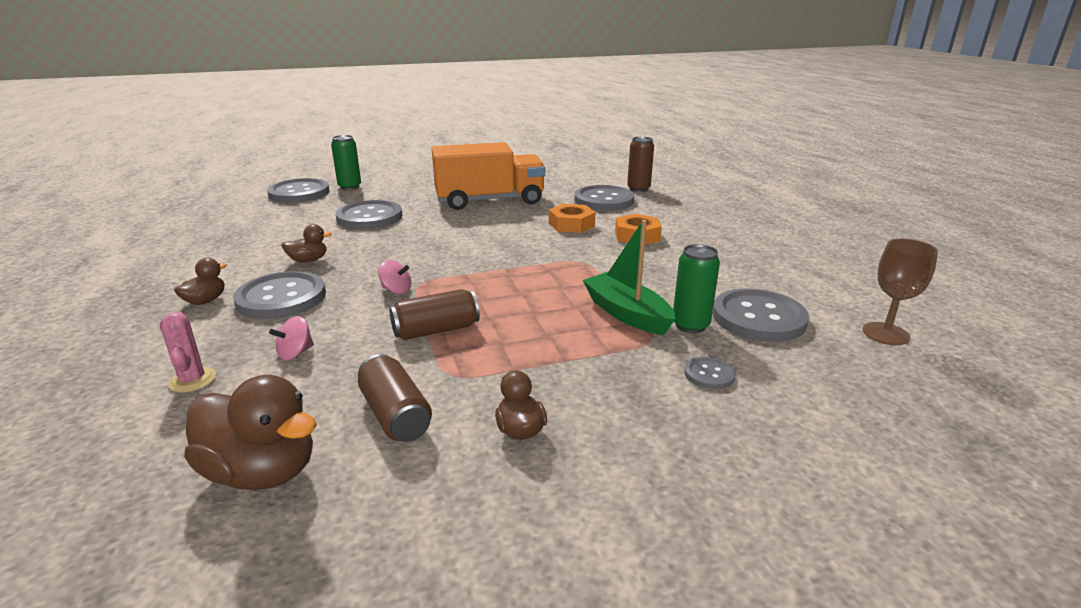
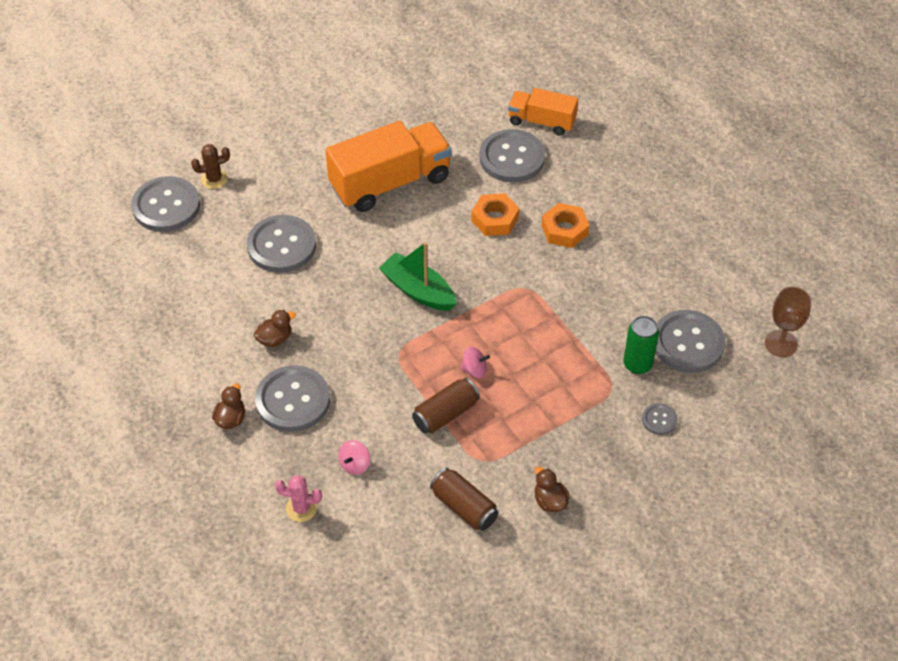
camera: 15 degrees left, 25 degrees up
(192, 380) = (301, 508): pink cactus -> pink cactus turned 45 degrees counterclockwise
(262, 471) = (410, 570): brown duck -> none
(350, 187) = (214, 179): green can -> brown cactus
(396, 290) = (384, 368): pink spinning top -> pink spinning top (474, 370)
(627, 314) = (586, 360): green boat -> green boat (418, 290)
(638, 189) = (541, 122): brown can -> orange truck

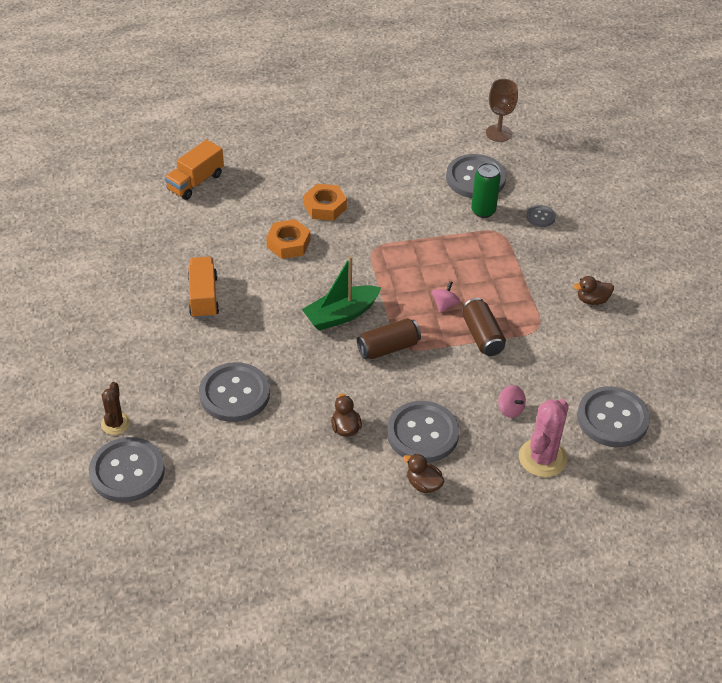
camera: 70 degrees left, 5 degrees down
(301, 508) = (542, 458): pink cactus -> pink cactus, size x1.64
(390, 182) = (203, 297): orange truck -> orange truck, size x0.58
(464, 507) = (579, 352): brown can -> brown can (388, 348)
(512, 158) = (225, 212): grey button -> grey button (612, 418)

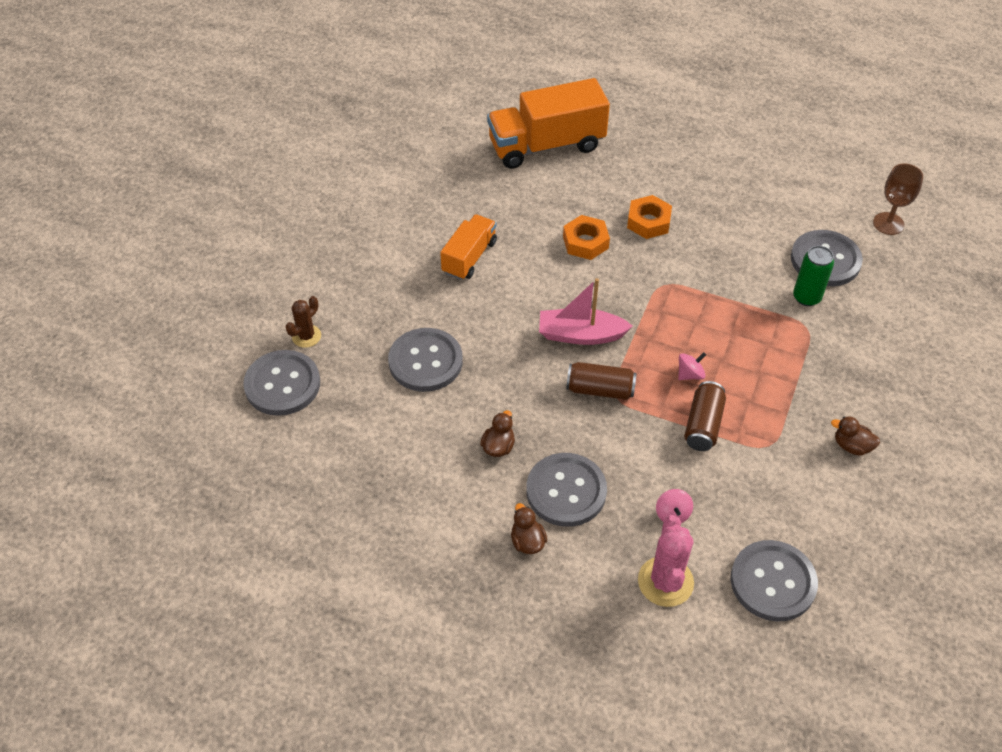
camera: 35 degrees right, 5 degrees up
(195, 182) = (546, 145): orange truck -> orange truck, size x1.74
(341, 315) = (580, 335): green boat -> pink boat
(540, 217) = (864, 331): grey button -> none
(542, 458) = (665, 582): pink cactus -> pink cactus turned 60 degrees counterclockwise

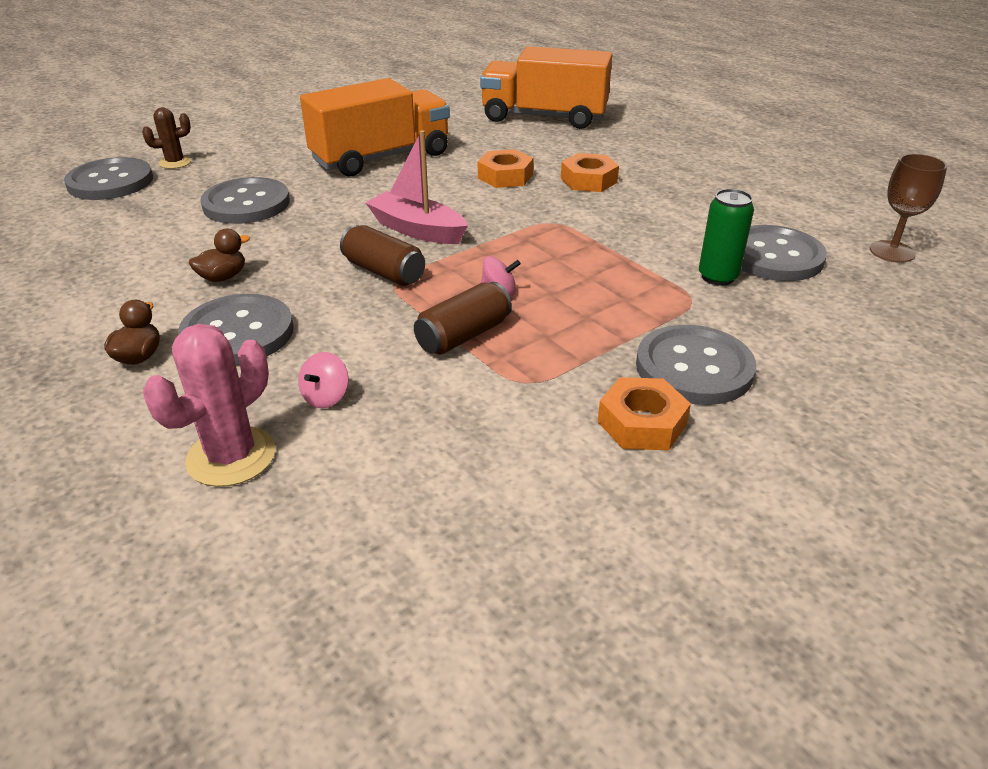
camera: 30 degrees right, 15 degrees down
(469, 257) = (381, 157): orange truck -> orange truck, size x1.74
(773, 582) = (365, 520): grey button -> grey button (694, 368)
(851, 446) = (642, 423): brown duck -> orange nut

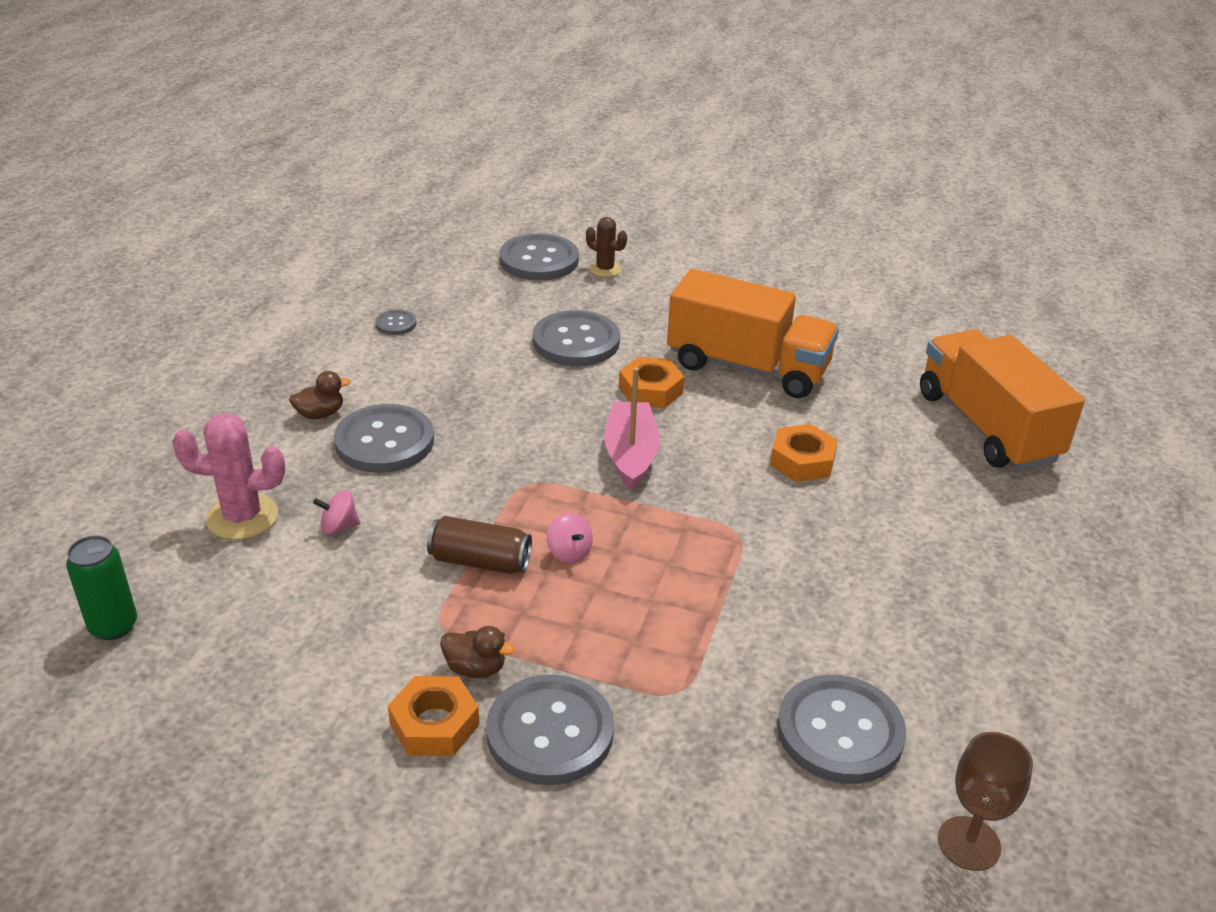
camera: 55 degrees right, 0 degrees up
(72, 273) = (396, 324): none -> grey button
(223, 277) = (453, 393): brown duck -> brown duck (475, 668)
(384, 272) = (539, 470): brown can -> none
(588, 180) = (863, 522): orange nut -> orange nut (650, 390)
(718, 277) = (744, 697): green can -> green can (113, 626)

